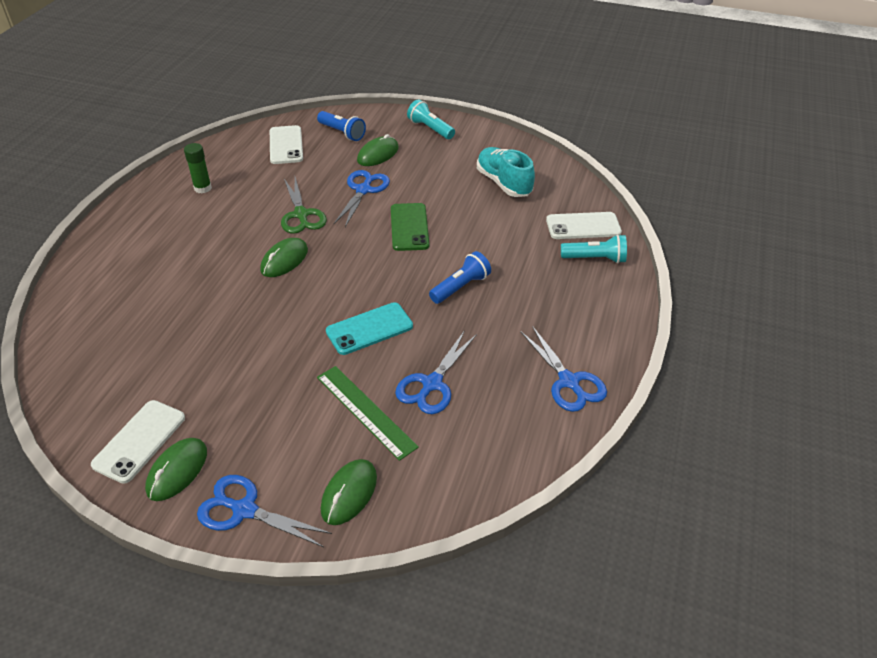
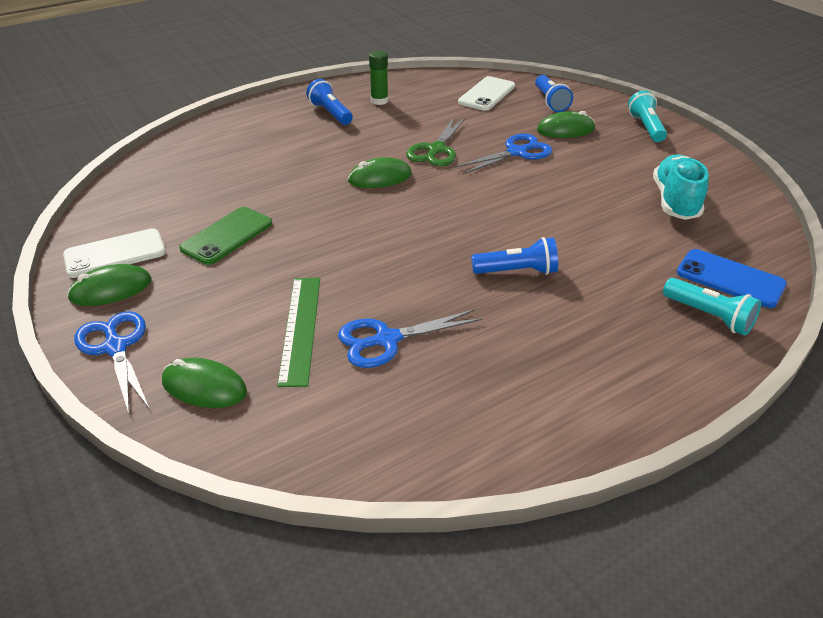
camera: 40 degrees right, 5 degrees down
(173, 218) = (330, 113): none -> blue flashlight
(349, 493) = (204, 387): green mouse -> green mouse turned 45 degrees clockwise
(369, 329) = (386, 264): turquoise phone -> none
(409, 227) = (525, 199): green phone -> green phone (227, 236)
(568, 381) = (533, 418): blue scissors -> none
(583, 226) = (730, 279): white phone -> blue phone

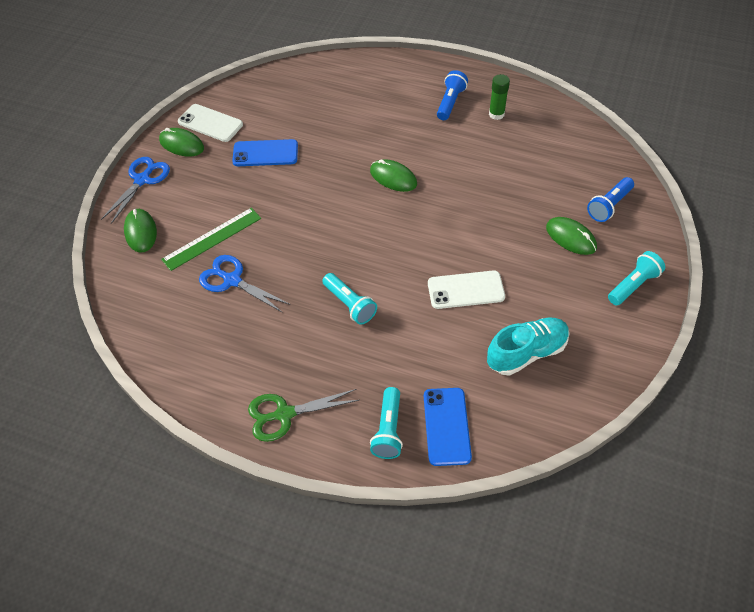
camera: 55 degrees right, 15 degrees up
(227, 236) = (265, 153): green phone -> blue phone
(436, 150) = (459, 183): green scissors -> green scissors (284, 414)
(486, 94) = (577, 163): white phone -> white phone (466, 290)
(516, 152) = (502, 227): blue scissors -> none
(517, 271) = (350, 304): blue flashlight -> turquoise flashlight

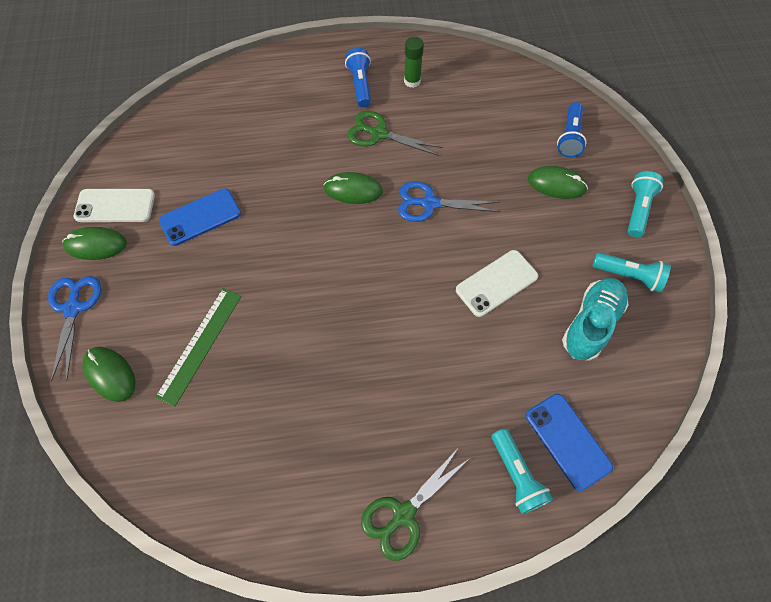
camera: 30 degrees left, 10 degrees up
(232, 280) = (253, 384): blue scissors -> blue scissors (429, 203)
(350, 304) = (394, 353): turquoise flashlight -> turquoise flashlight (628, 276)
(441, 144) = (379, 134): none -> green scissors

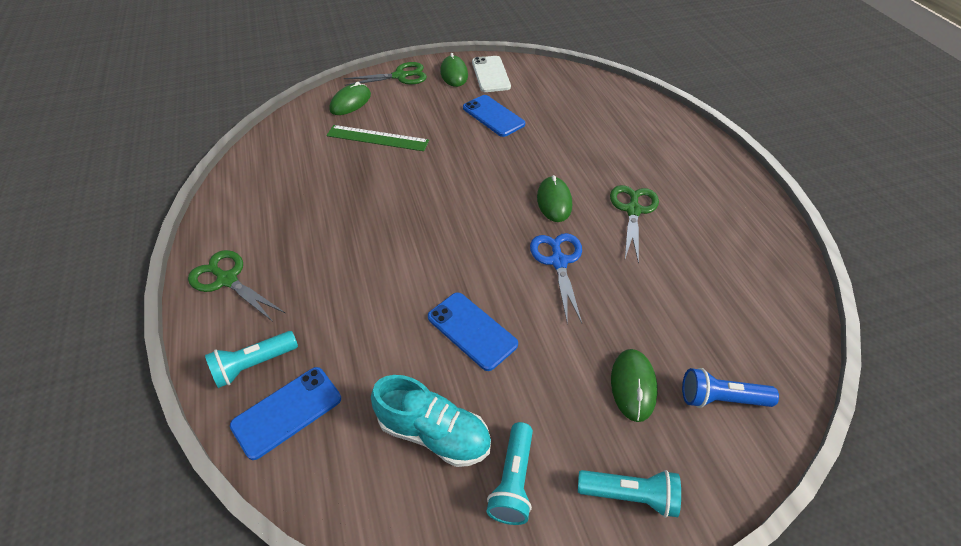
camera: 80 degrees right, 15 degrees down
(73, 308) = (400, 76): blue scissors -> green scissors
(360, 85) = (691, 188): blue flashlight -> none
(412, 81) = (722, 227): green glue stick -> none
(496, 283) = (472, 330): white phone -> blue phone

